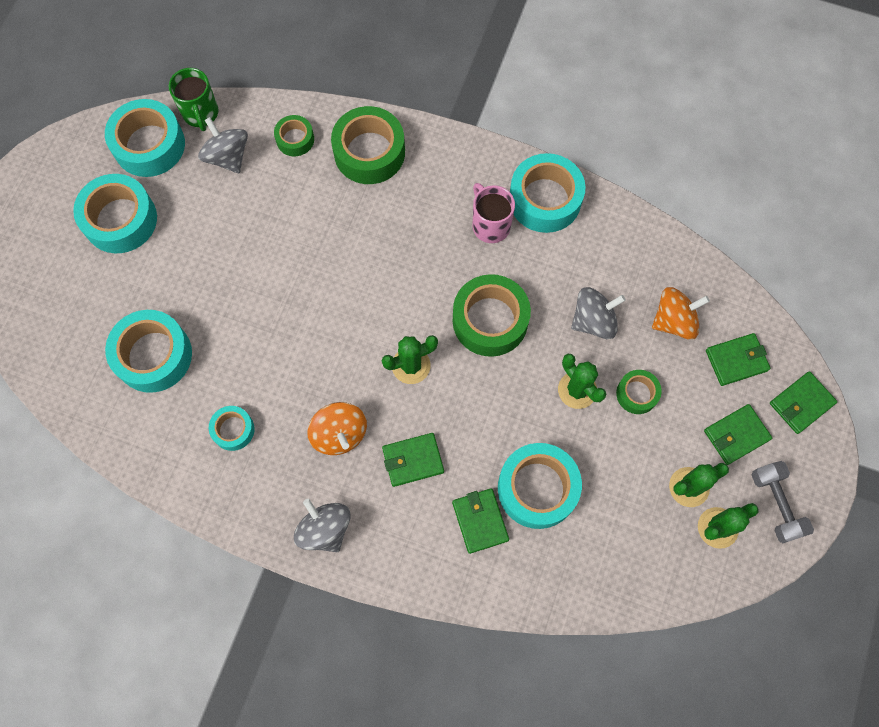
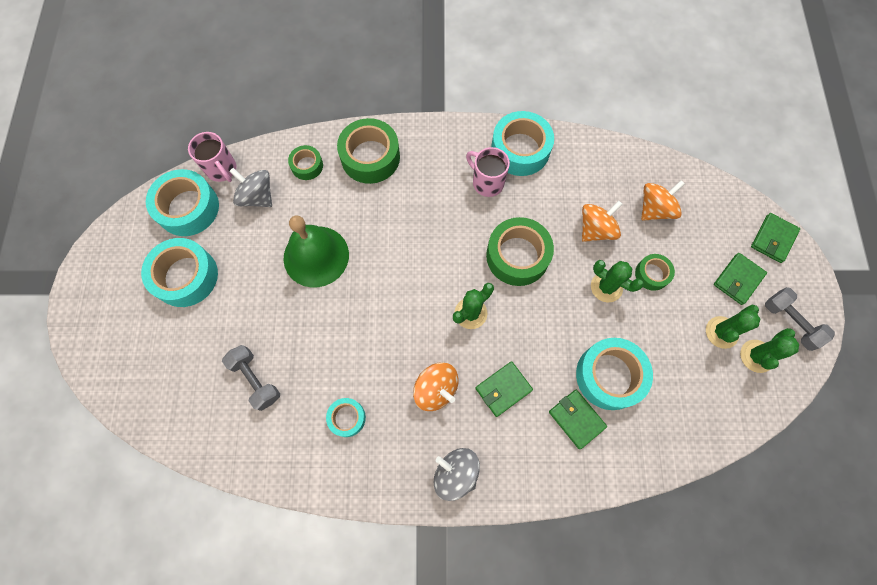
camera: 20 degrees left, 0 degrees up
(153, 355) = (256, 379): turquoise tape -> grey dumbbell
(201, 114) = (222, 170): green mug -> pink mug
(266, 244) = (316, 256): none -> green bell
(593, 321) = (596, 229): grey spinning top -> orange spinning top
(736, 360) = (712, 223): green wallet -> none

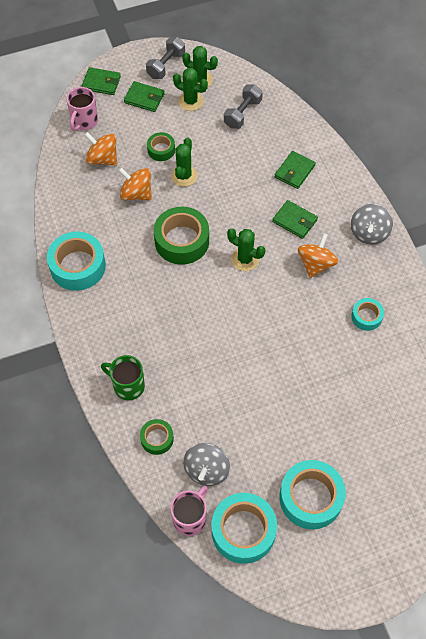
camera: 110 degrees left, 10 degrees down
(256, 379) = (370, 395): grey dumbbell -> grey dumbbell (242, 113)
(316, 256) = (244, 393): green bell -> none
(370, 157) = (128, 386): green tape -> green mug
(487, 182) = (120, 282): pink mug -> pink mug (84, 121)
(609, 376) = (254, 159): turquoise tape -> none

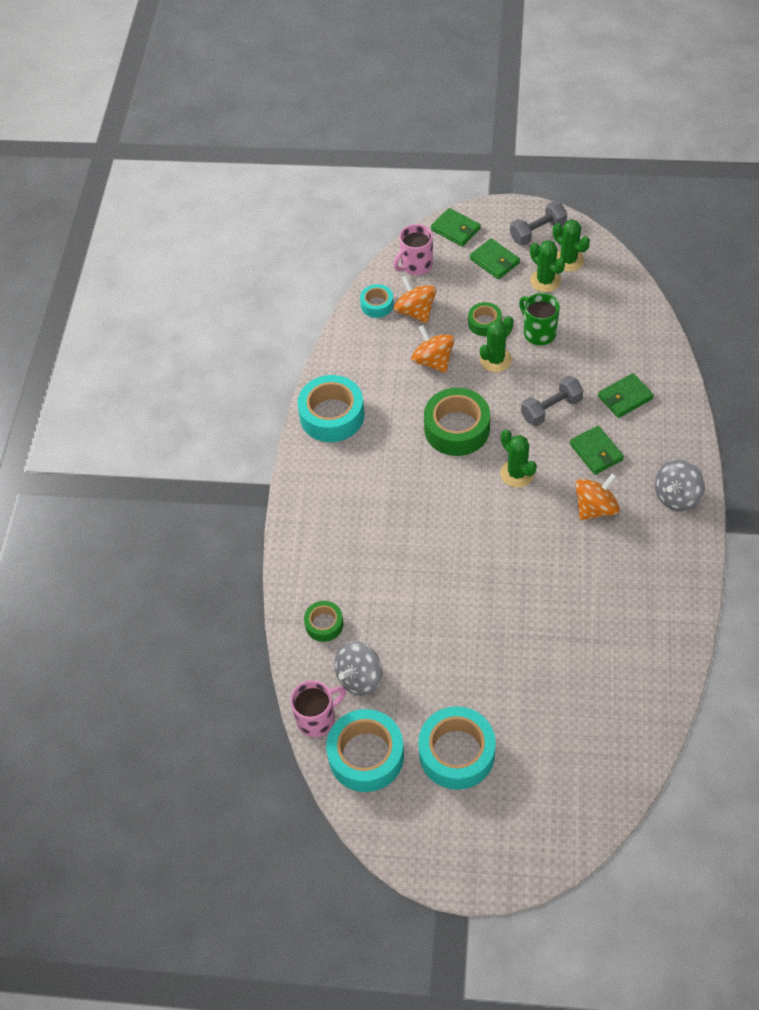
camera: 30 degrees right, 5 degrees down
(128, 386) = (321, 558): green mug -> green mug (538, 332)
(242, 113) = (598, 313): grey dumbbell -> grey dumbbell (551, 409)
(366, 317) = (624, 587): turquoise tape -> turquoise tape (377, 305)

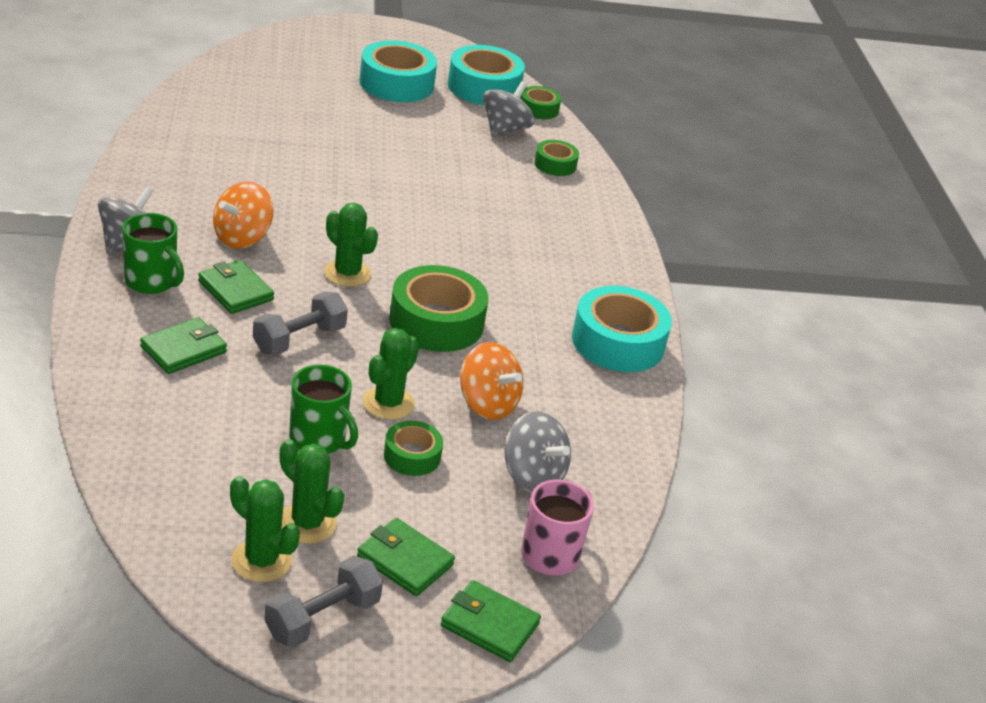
camera: 160 degrees right, 20 degrees down
(317, 718) = (538, 109): pink mug -> green tape
(377, 305) = (601, 487): turquoise tape -> none
(415, 311) = (532, 476): orange spinning top -> grey spinning top
(654, 457) = (152, 282): none -> green mug

